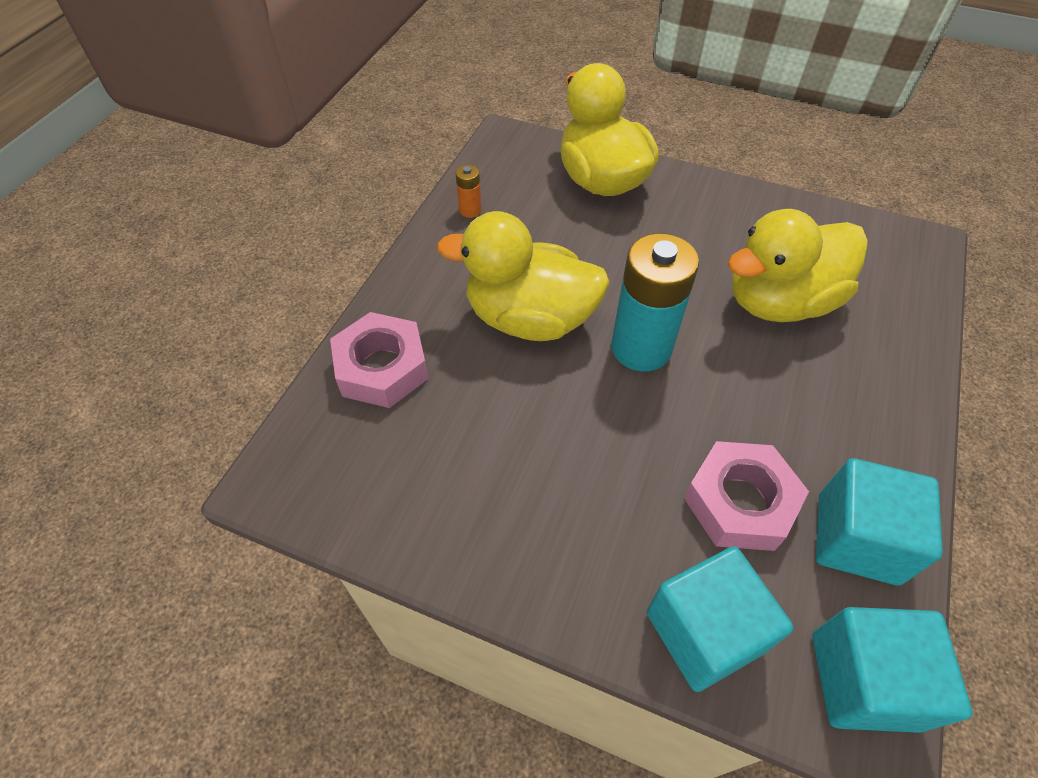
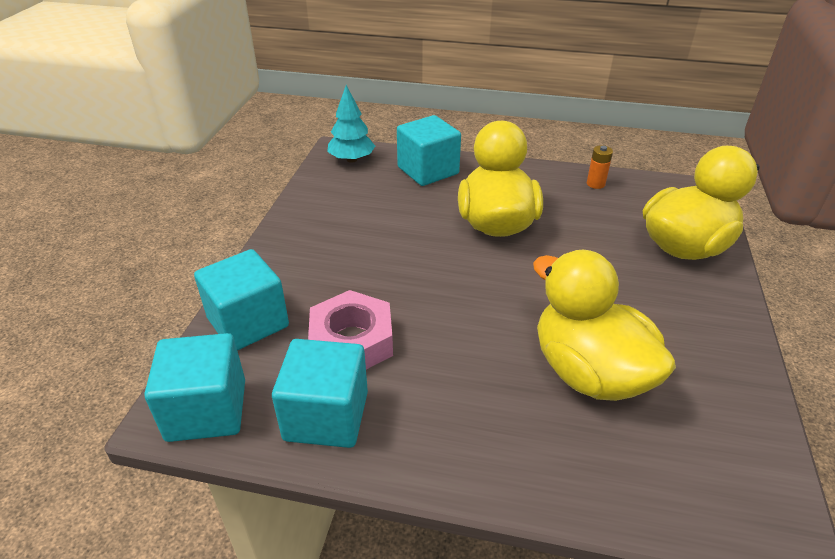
camera: 80 degrees right, 15 degrees down
(310, 465) = (352, 159): none -> turquoise tree
(382, 368) = (428, 171): pink nut -> turquoise cube
(641, 348) = (489, 281): turquoise battery -> none

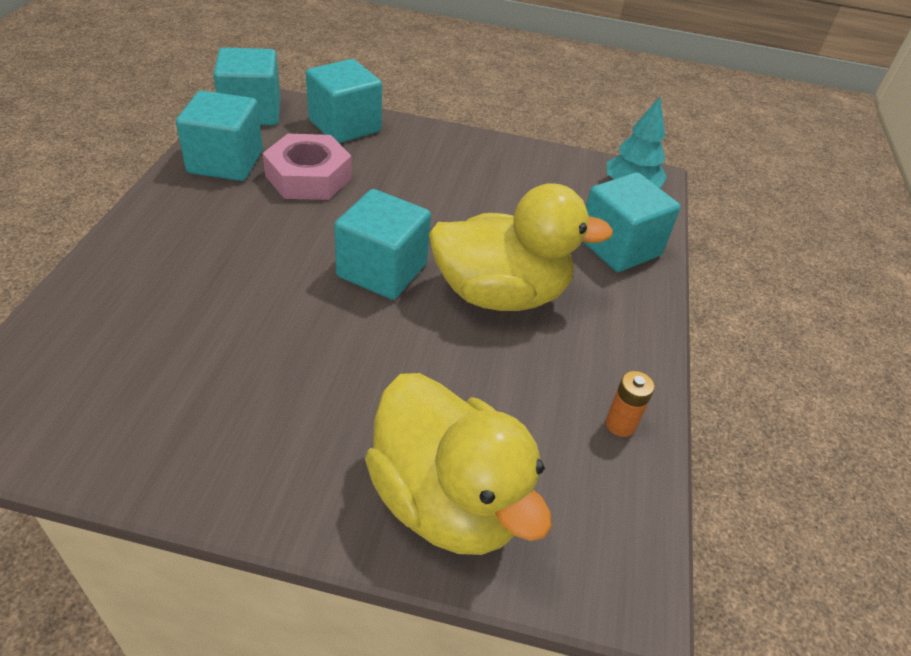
camera: 85 degrees right, 5 degrees up
(486, 282) = (382, 270): none -> turquoise cube
(589, 372) = (220, 327): yellow duck -> none

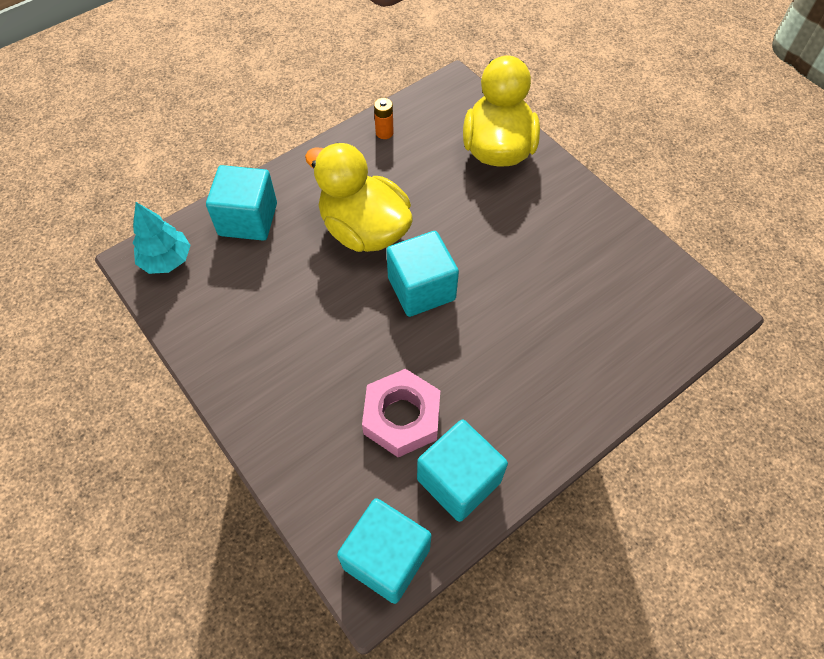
camera: 135 degrees left, 15 degrees up
(344, 126) = (315, 476): turquoise cube -> none

